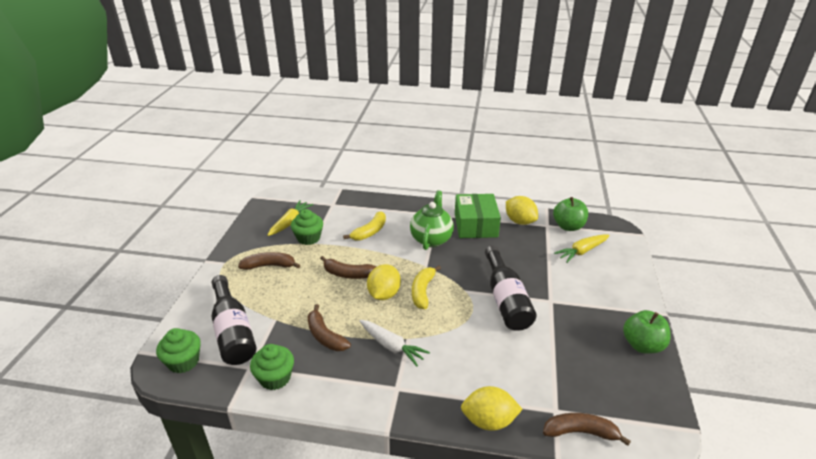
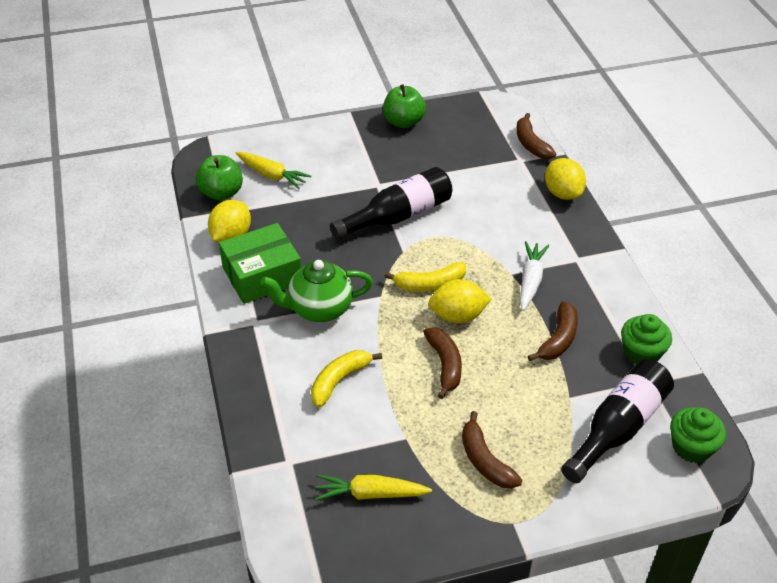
camera: 115 degrees left, 10 degrees up
(308, 238) = (396, 447): green cupcake -> none
(370, 232) = (339, 381): yellow banana -> yellow banana turned 60 degrees counterclockwise

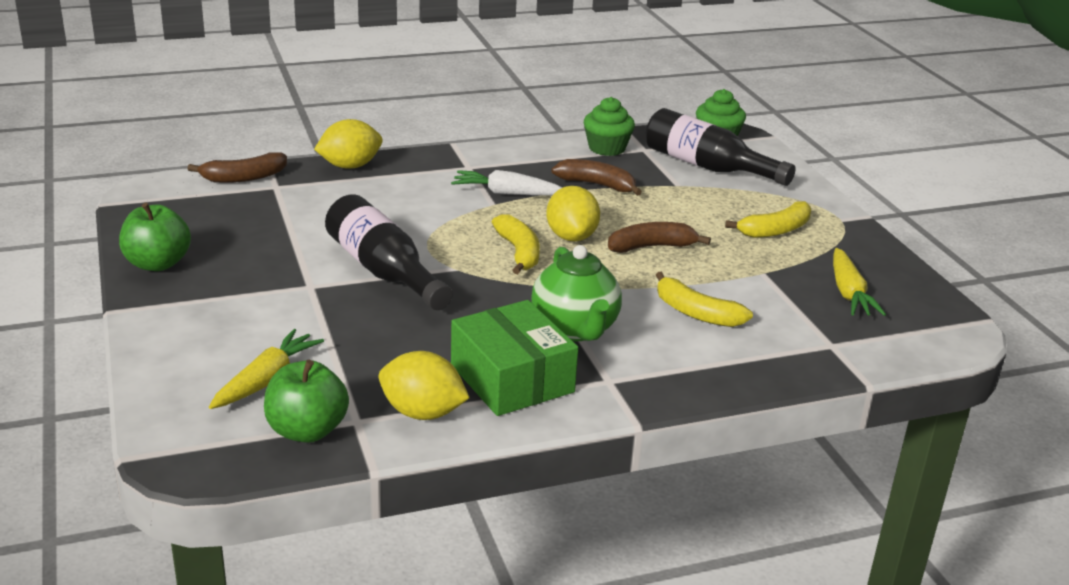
camera: 95 degrees left, 15 degrees down
(485, 460) = (775, 230): brown banana -> yellow banana

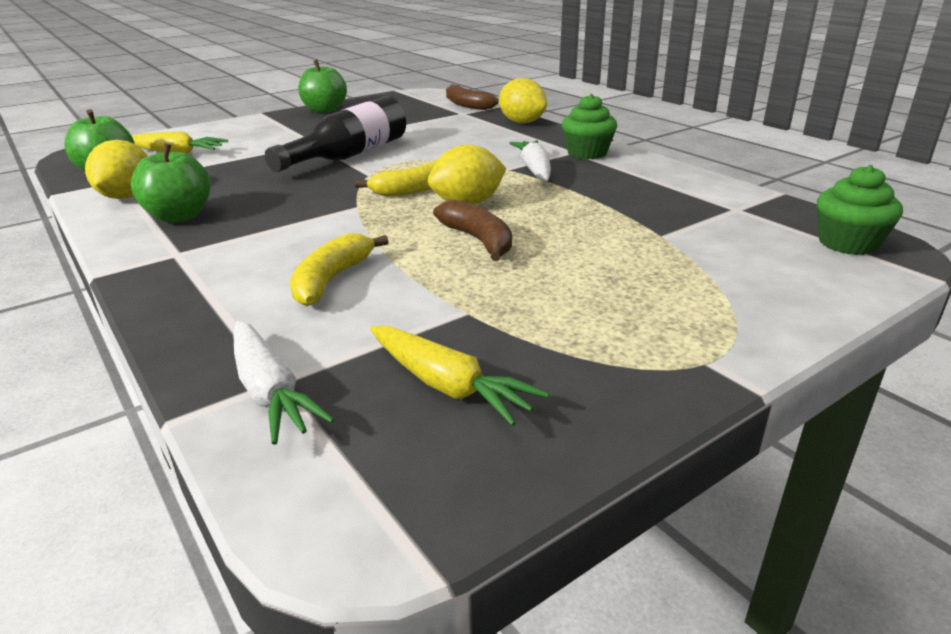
camera: 75 degrees right, 0 degrees up
(511, 378) = (179, 216): green box -> green apple
(575, 329) = (274, 228): green teapot -> none
(597, 185) = (604, 199): brown banana -> none
(607, 148) = (706, 192): green cupcake -> green cupcake (587, 153)
(707, 166) = (745, 246): black bottle -> none
(775, 230) = (603, 309): yellow banana -> none
(843, 348) = (270, 392): none -> white carrot
(848, 293) = (448, 386): yellow carrot -> yellow carrot turned 120 degrees counterclockwise

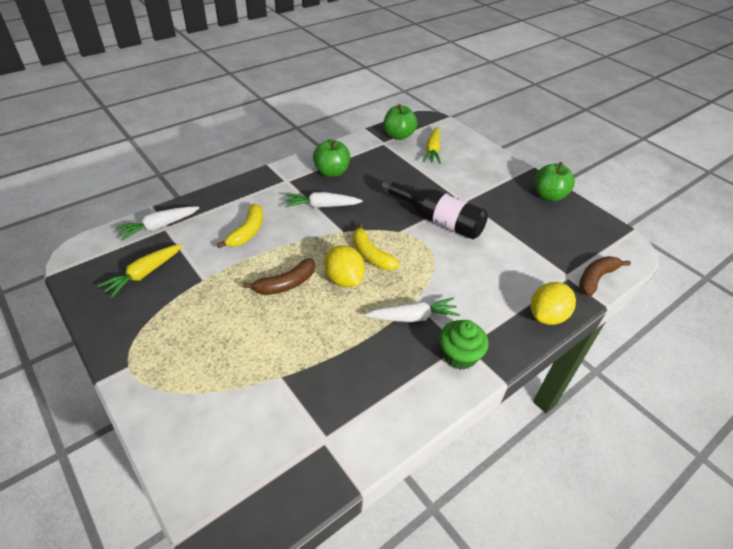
camera: 85 degrees right, 15 degrees up
(127, 196) = (360, 150): yellow lemon -> none
(281, 221) = (322, 206): none -> white carrot
(332, 280) = (247, 232): yellow banana -> yellow banana turned 90 degrees clockwise
(847, 243) = (248, 499): green cupcake -> none

